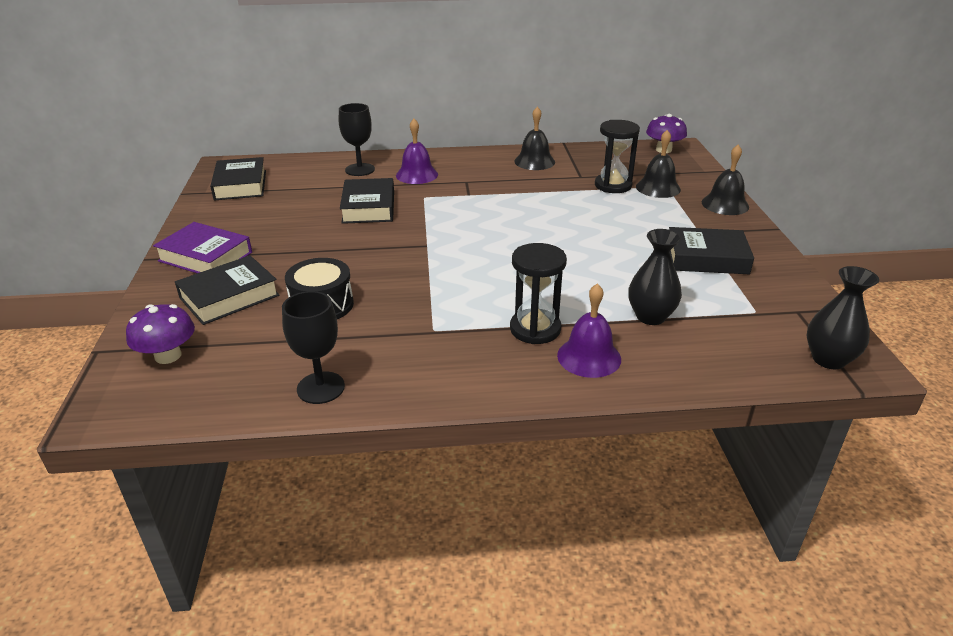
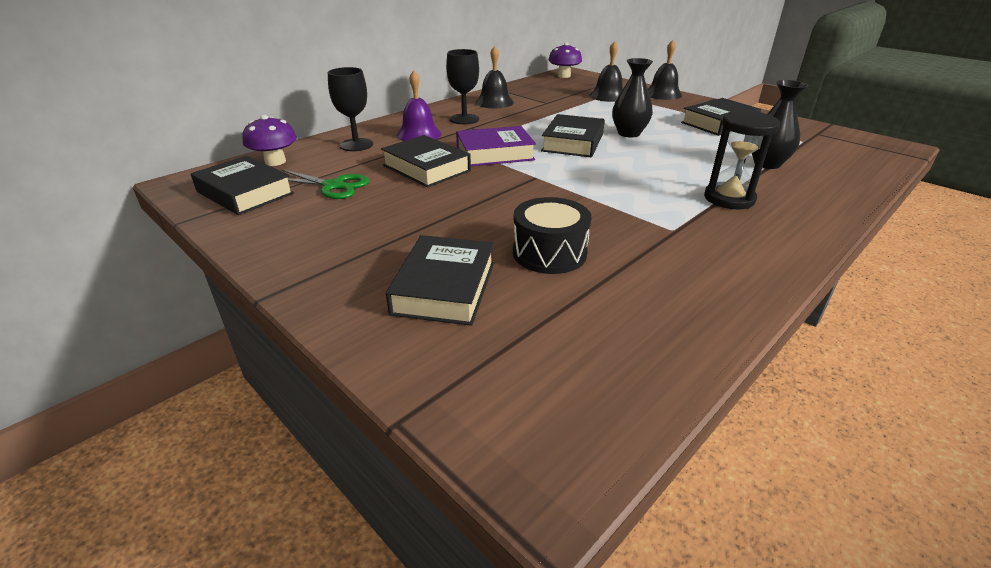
camera: 40 degrees left, 0 degrees up
(168, 356) = (497, 374): purple mushroom -> purple mushroom (275, 161)
(205, 256) = (338, 266): purple book -> purple book (494, 153)
(291, 199) = (333, 186): none -> green scissors
(321, 388) = (694, 315): black goblet -> black goblet (464, 119)
(518, 226) = (573, 142): none -> black book
(589, 357) = (793, 200): purple bell -> none
(613, 185) = (578, 102): black hourglass -> none
(828, 359) = (882, 150): black vase -> black vase (629, 133)

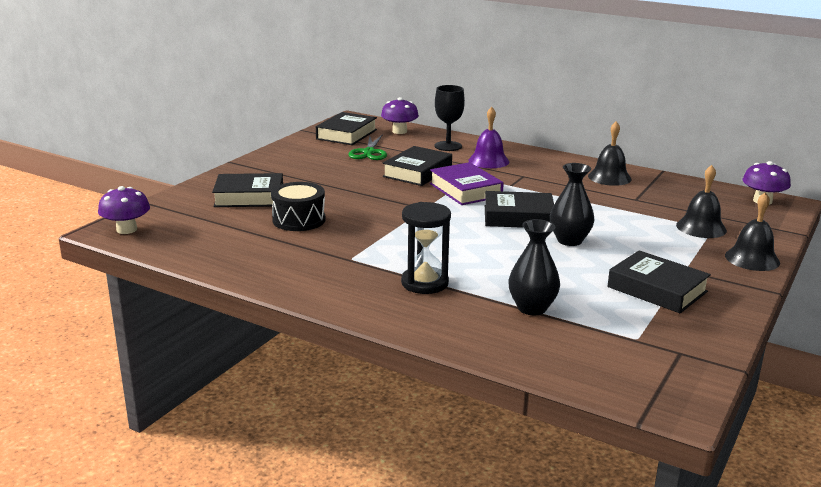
camera: 75 degrees right, 10 degrees down
(464, 119) = (543, 171): black goblet -> none
(547, 445) = (126, 229): none -> purple mushroom

